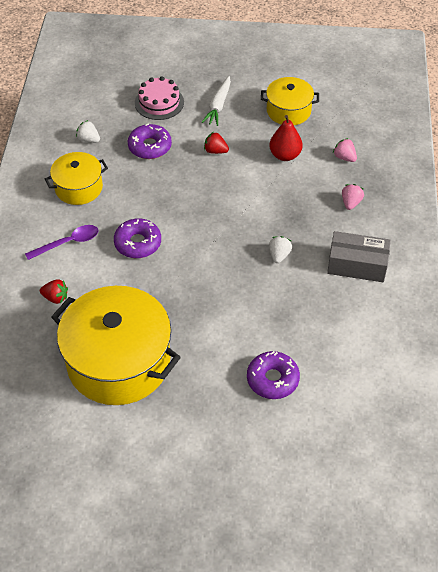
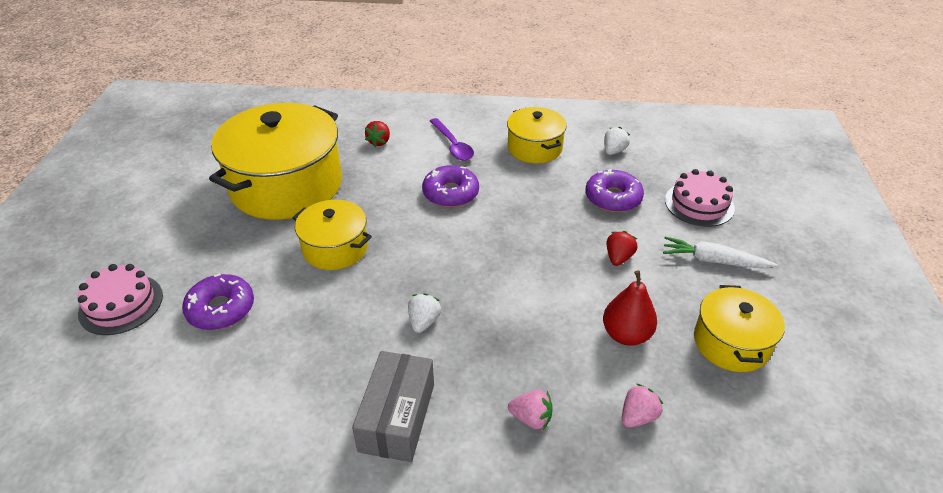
camera: 90 degrees right, 10 degrees down
(204, 314) = (335, 248): none -> yellow pot
(270, 452) = (121, 304): none -> pink cake
(279, 255) = (424, 321): white strawberry -> white strawberry turned 90 degrees counterclockwise

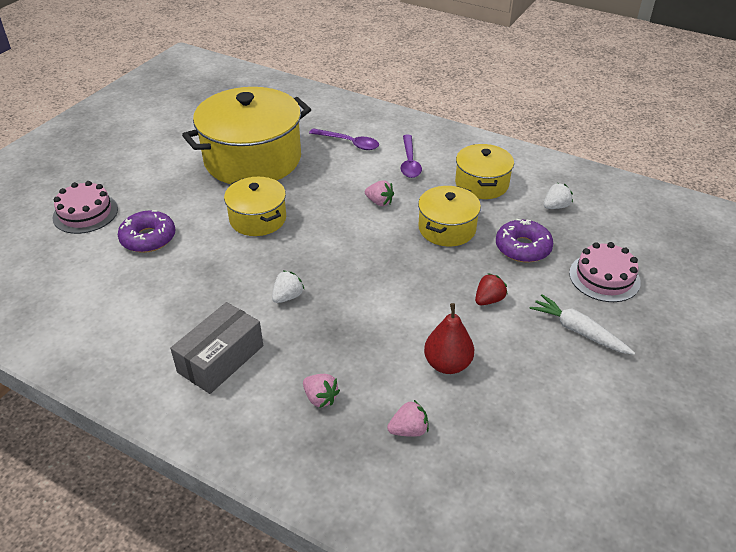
camera: 25 degrees right, 0 degrees up
(379, 142) = (349, 143): red strawberry -> purple spoon
(450, 193) = (379, 202): purple donut -> pink strawberry
(731, 343) = (539, 404): yellow pot -> yellow pot (447, 228)

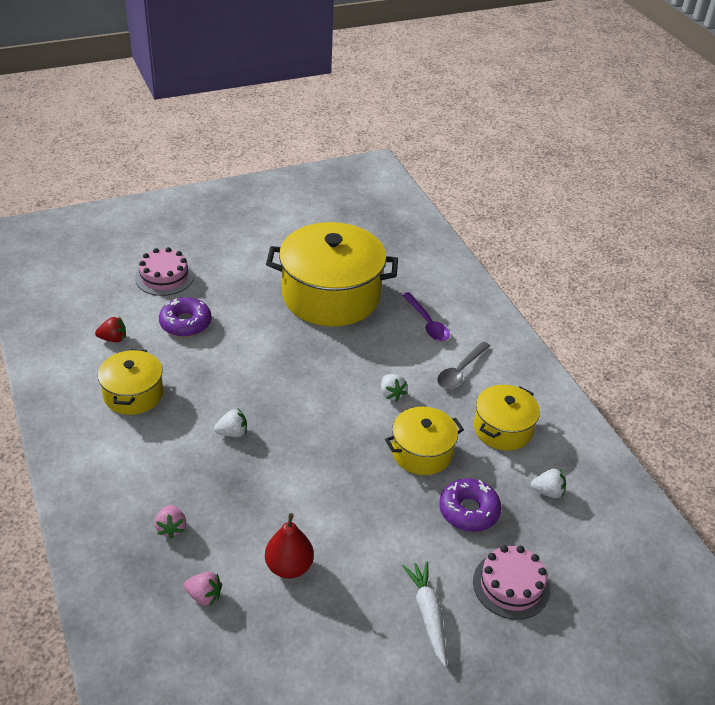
camera: 35 degrees right, 0 degrees up
(221, 359) = (138, 452): grey box -> none
(258, 219) = (279, 352): yellow pot -> yellow pot (133, 394)
(379, 202) = (391, 394): pink strawberry -> white strawberry
(409, 162) = (460, 371): purple spoon -> grey spoon
(489, 300) = (383, 537): red strawberry -> red strawberry (113, 339)

